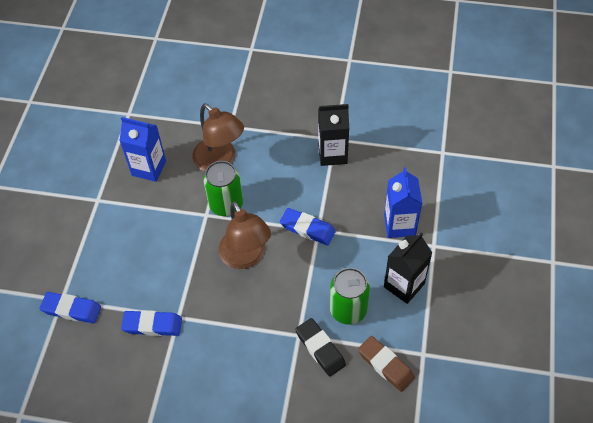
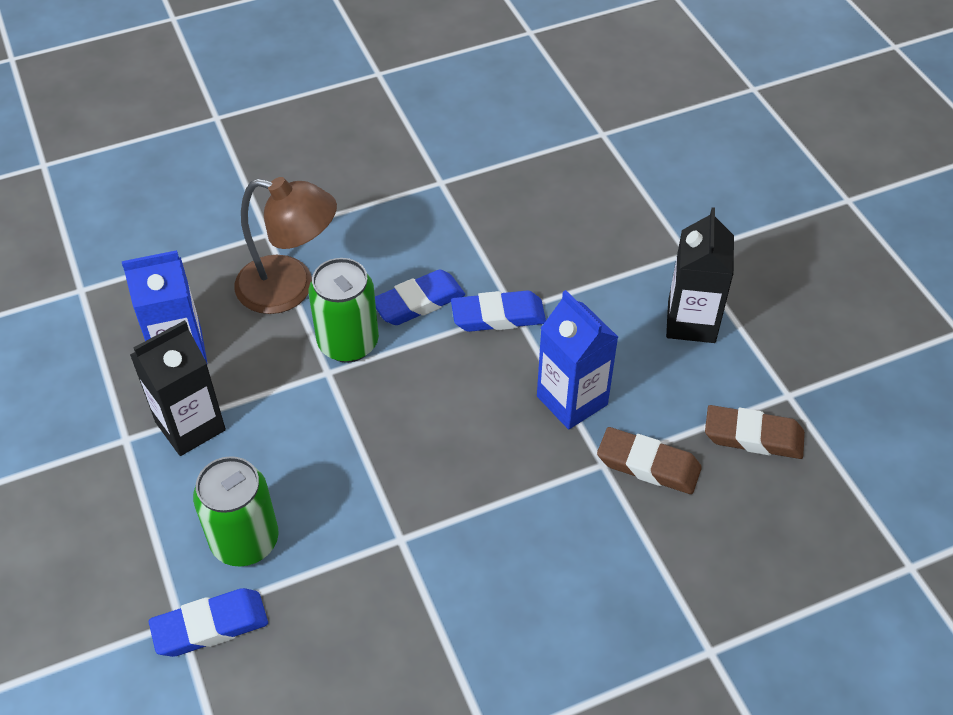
camera: 35 degrees left, 5 degrees down
(152, 325) = (368, 573): blue eraser -> blue eraser (418, 302)
(246, 257) = (438, 400): brown lamp -> none
(320, 349) = (648, 465): black eraser -> brown eraser
(332, 154) = (453, 202): black carton -> black carton (190, 426)
(348, 310) = (643, 393): green can -> green can (245, 541)
(399, 225) = (621, 249): blue carton -> blue carton (572, 400)

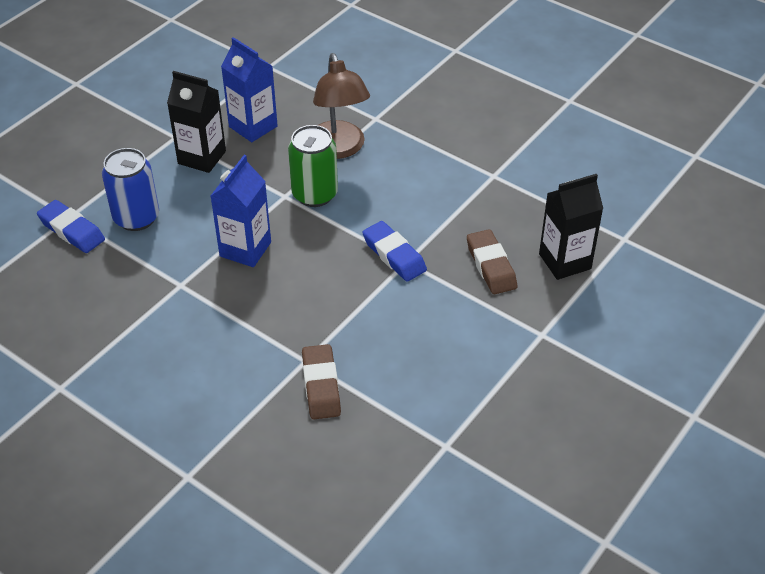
camera: 60 degrees right, 5 degrees down
(245, 541) = (136, 218): green can -> blue can
(418, 302) = (374, 211): blue eraser -> none
(572, 400) = (348, 323): blue carton -> blue carton (245, 249)
(691, 322) = (473, 361): black carton -> black carton (565, 261)
(753, 436) = (389, 437): brown eraser -> brown eraser (491, 266)

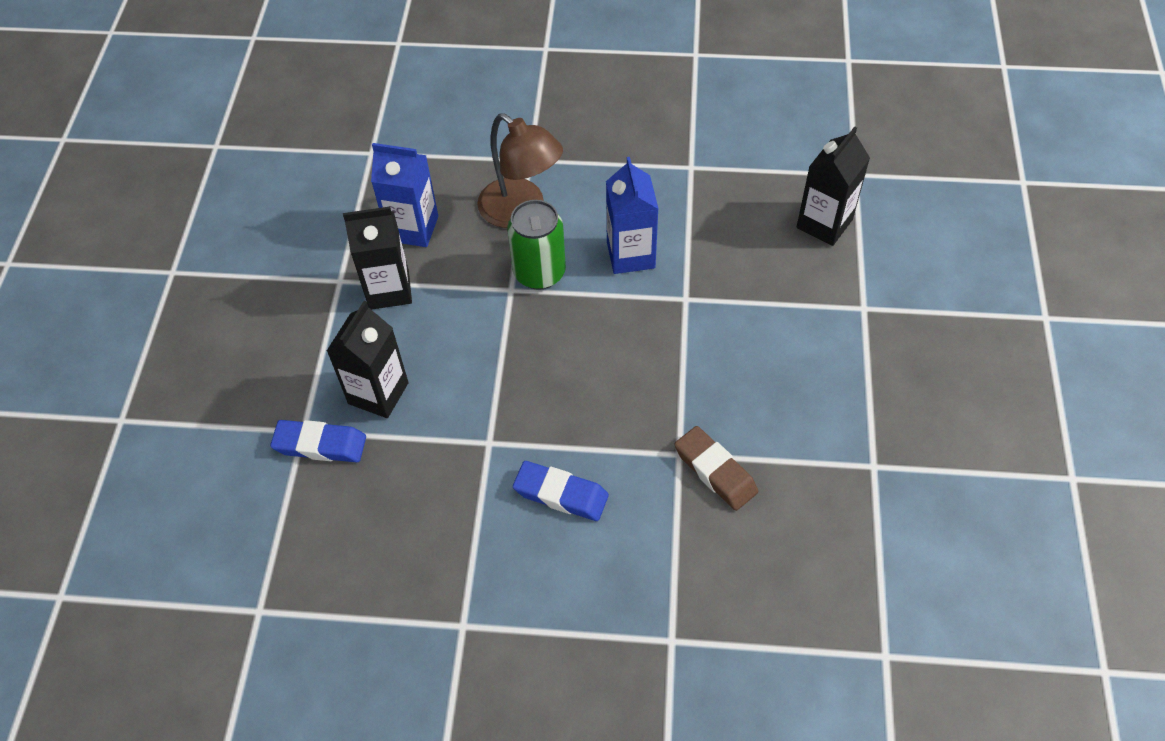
camera: 30 degrees left, 10 degrees up
(136, 218) = (378, 393): blue can -> black carton
(245, 249) = (521, 368): blue carton -> blue carton (630, 255)
(394, 255) = (669, 298): blue eraser -> blue eraser (561, 494)
(491, 266) = (765, 262): brown eraser -> none

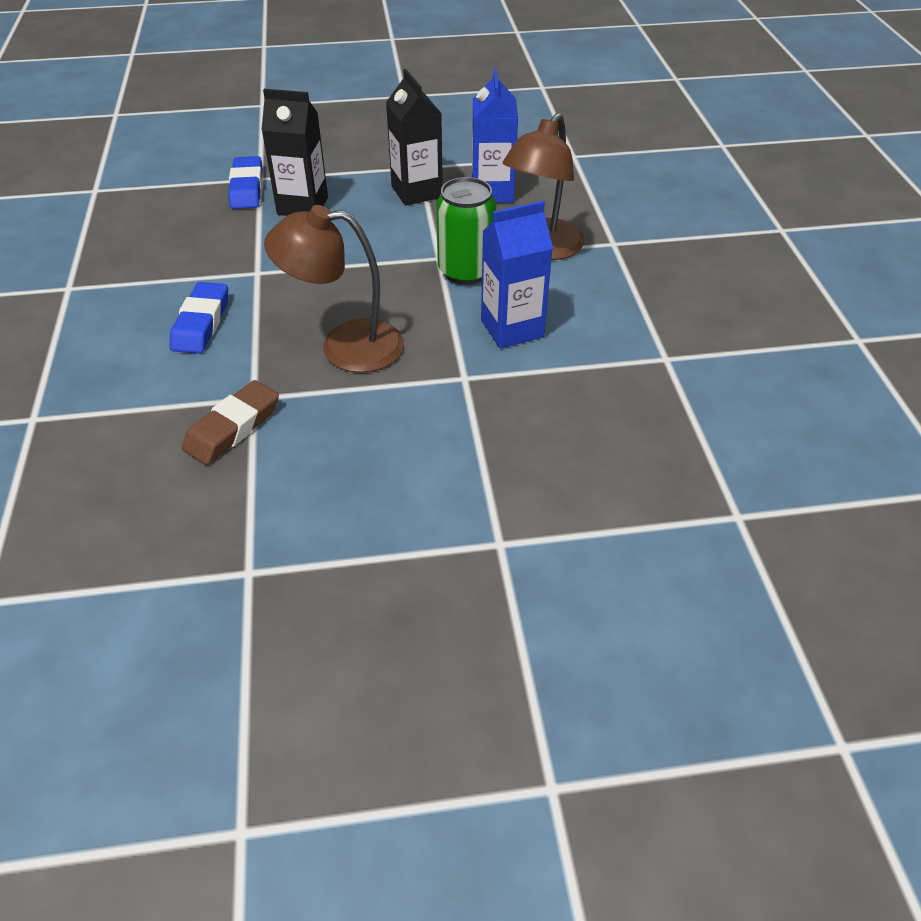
camera: 75 degrees right, 10 degrees down
(625, 378) = (345, 346): none -> brown lamp
(824, 223) = (630, 490): black carton -> none

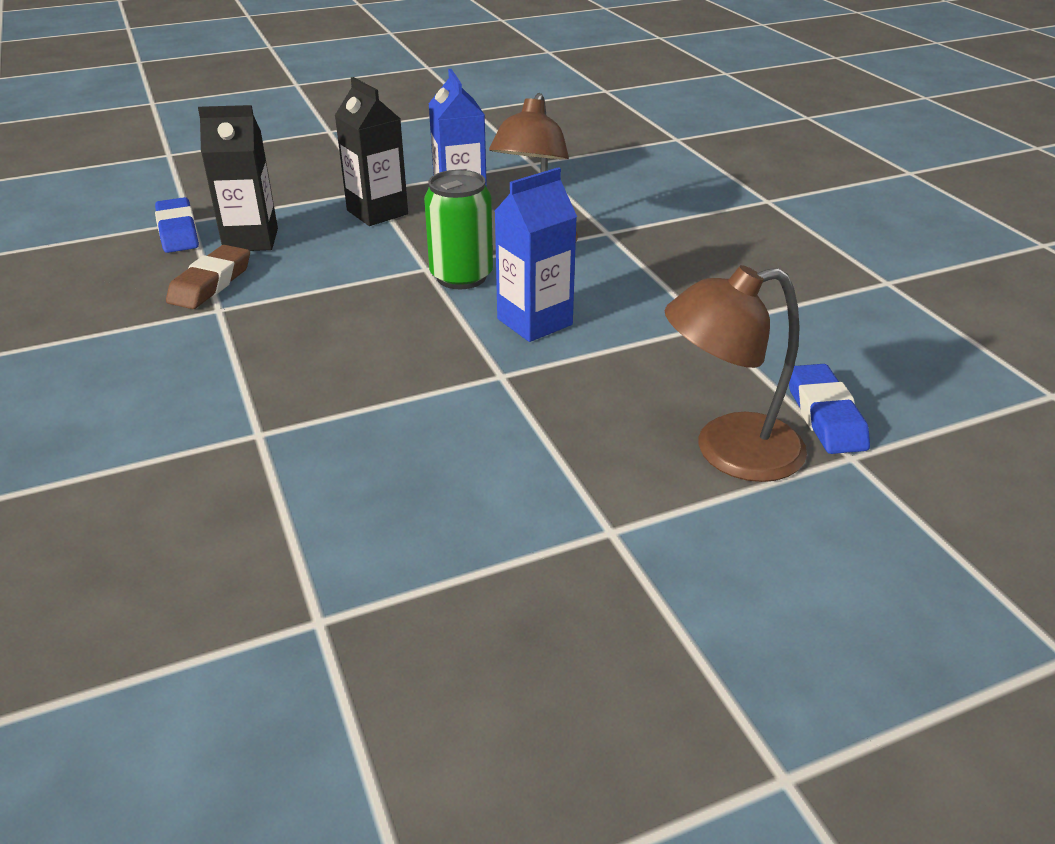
camera: 15 degrees left, 10 degrees down
(201, 323) = (167, 368): blue eraser -> blue eraser (825, 415)
(233, 428) = (244, 469): brown eraser -> brown eraser (211, 283)
(345, 346) = (351, 366): brown lamp -> brown lamp (728, 452)

